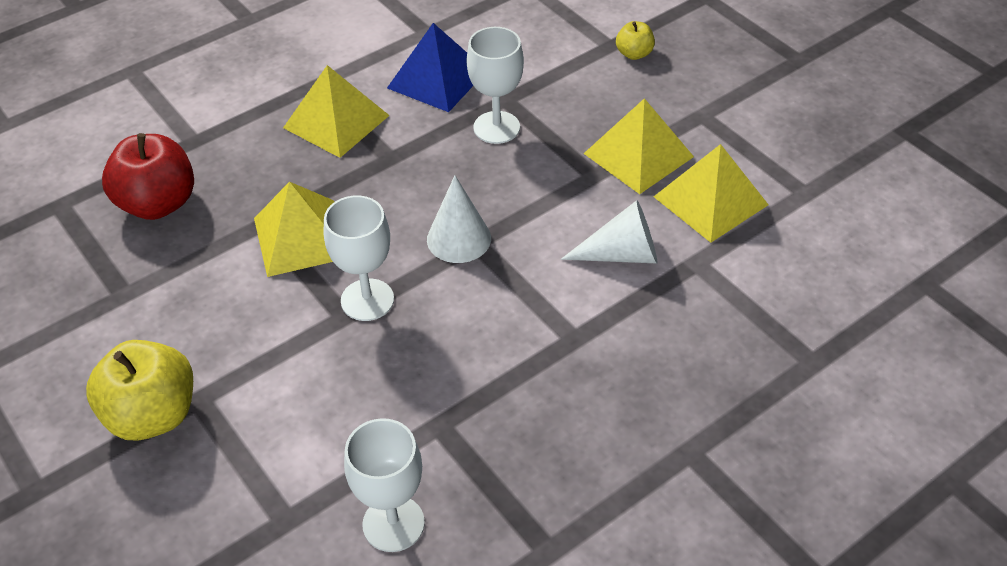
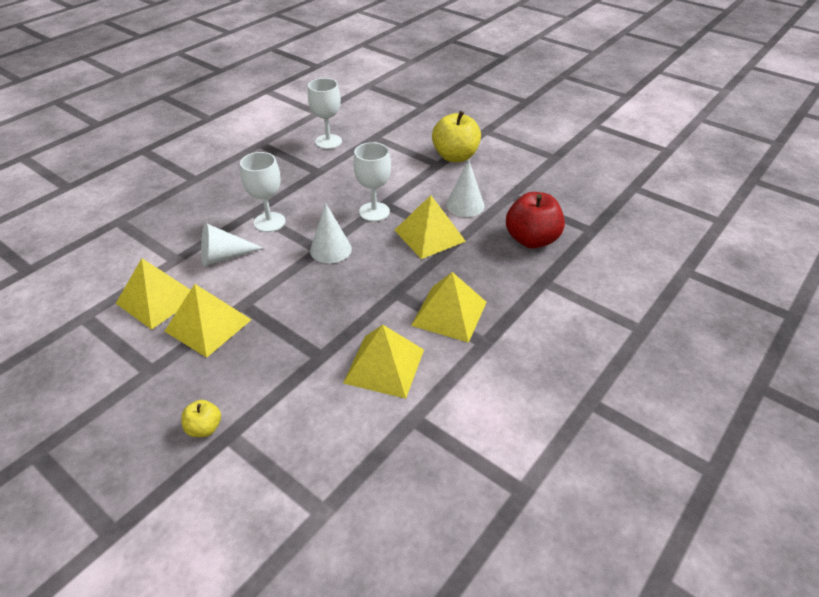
camera: 165 degrees right, 5 degrees down
(212, 286) = (465, 205): none -> white cone
(437, 79) = (384, 366): blue pyramid -> yellow pyramid
(496, 127) = (322, 329): white goblet -> white goblet (269, 222)

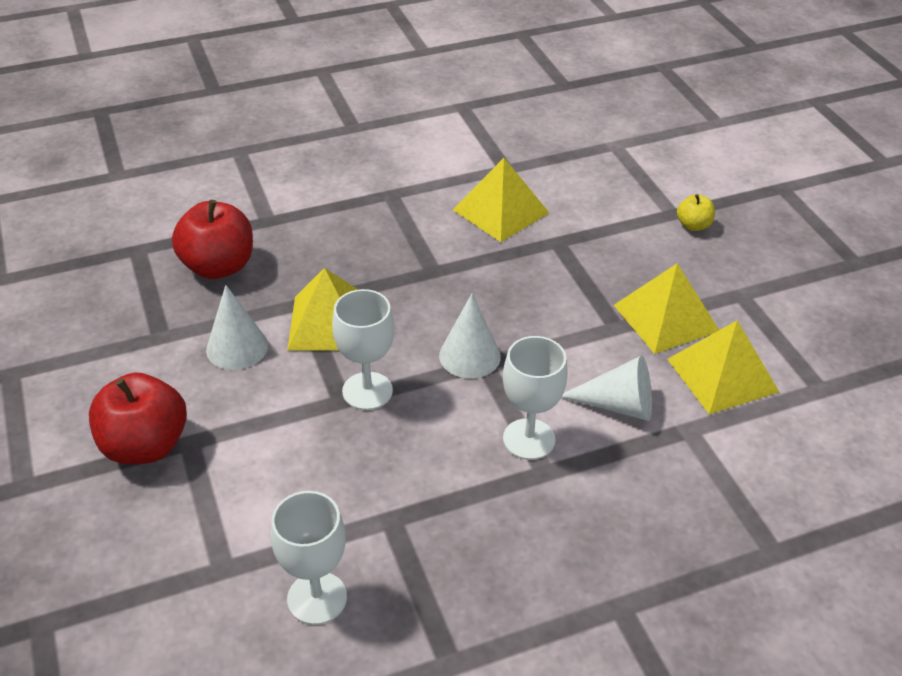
camera: 150 degrees left, 0 degrees up
(449, 313) = (397, 229): yellow pyramid -> none
(455, 156) = (145, 446): yellow apple -> red apple

